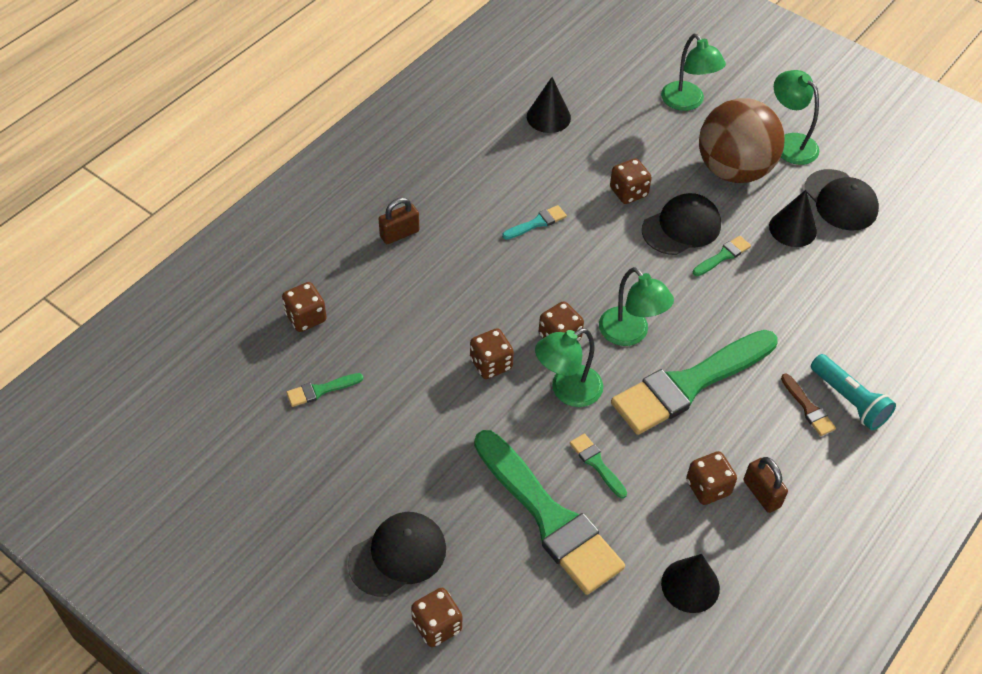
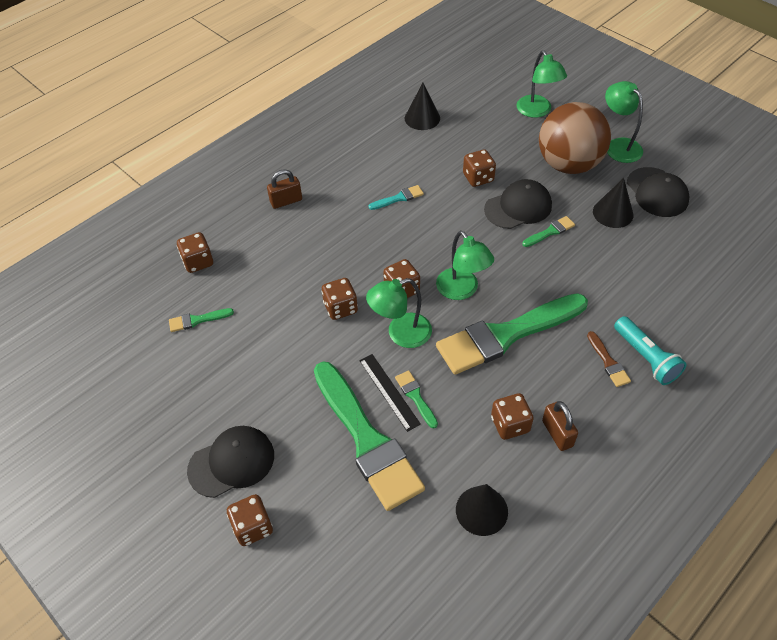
camera: 10 degrees right, 0 degrees up
(565, 459) = (389, 391): none -> black ruler

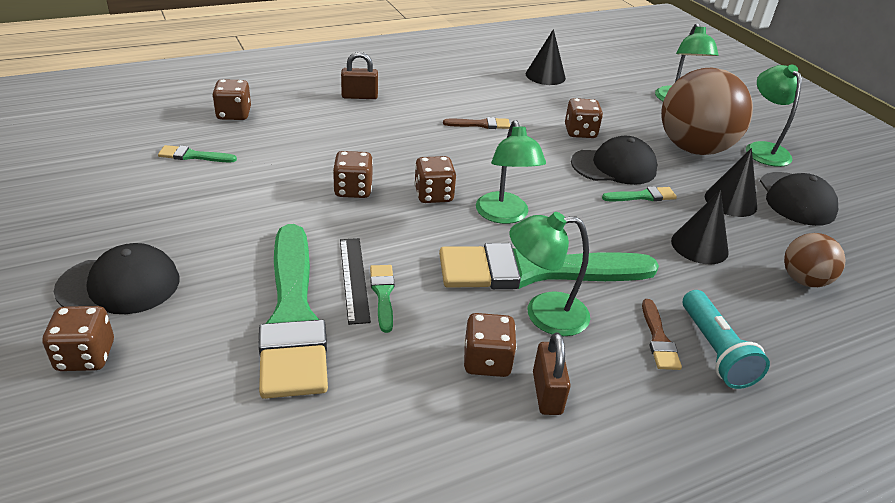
camera: 15 degrees right, 15 degrees down
(399, 198) = (480, 124): turquoise brush -> brown brush
(400, 334) = (406, 231): green lamp -> green lamp (544, 314)
(481, 510) = (388, 445): black cone -> black cone (699, 246)
(683, 272) = (803, 280): none -> brown ball

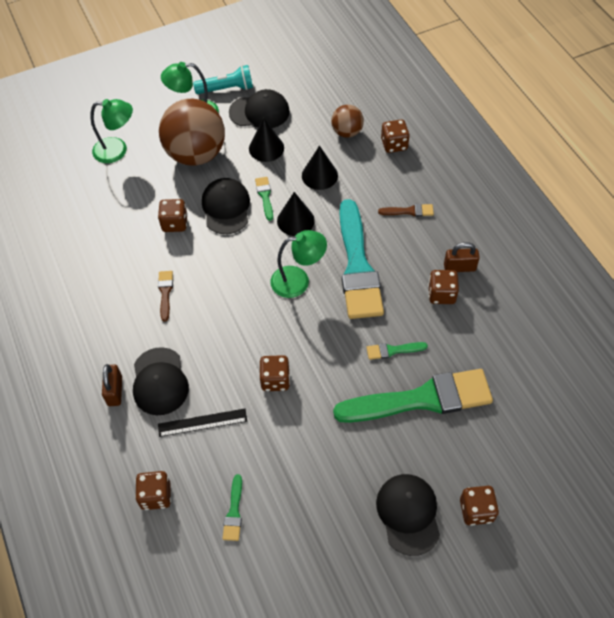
camera: 85 degrees left, 20 degrees up
(354, 279) = (380, 368): black ruler -> black ruler (202, 422)
(366, 119) = (159, 381): none -> black cap
(433, 195) = (276, 325): brown dice -> brown dice (394, 144)
(534, 271) = (357, 266): green brush -> turquoise brush
(544, 314) = (397, 264): green lamp -> none
(545, 76) = (69, 239): black cone -> black cone (295, 220)
(714, 351) = (414, 187): turquoise flashlight -> turquoise flashlight (227, 89)

